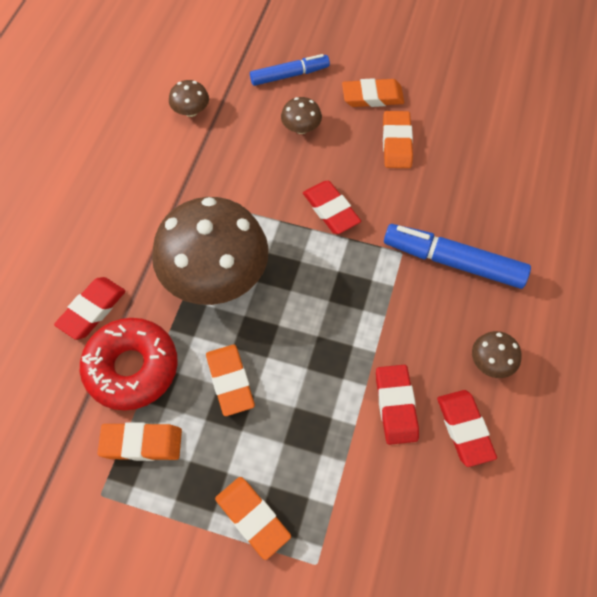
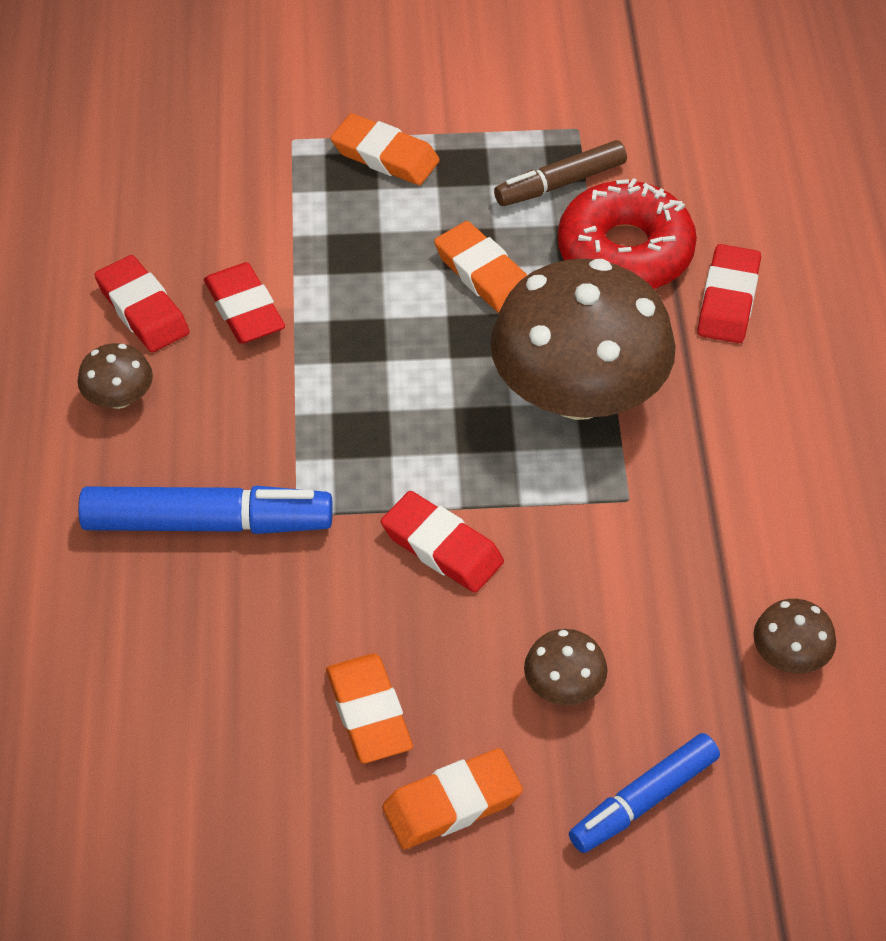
camera: 160 degrees right, 10 degrees down
(141, 443) = (560, 183): orange eraser -> brown marker

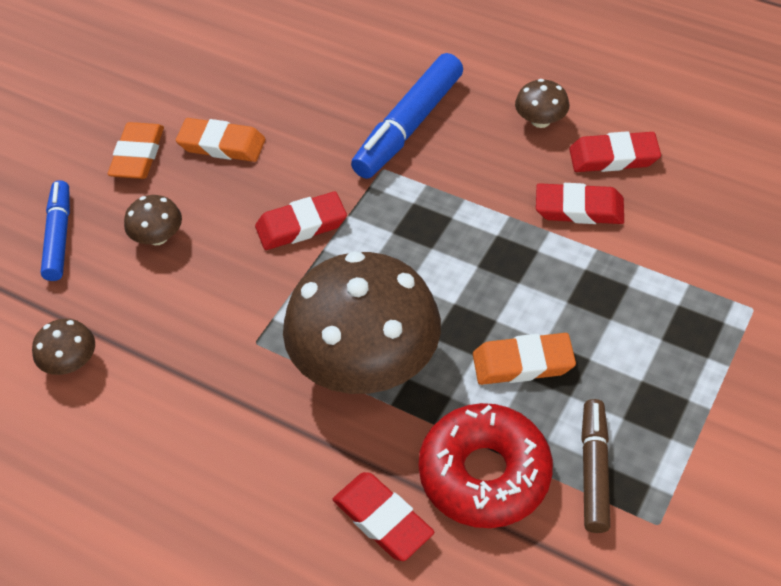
camera: 125 degrees right, 0 degrees up
(385, 156) = (699, 361): orange eraser -> none

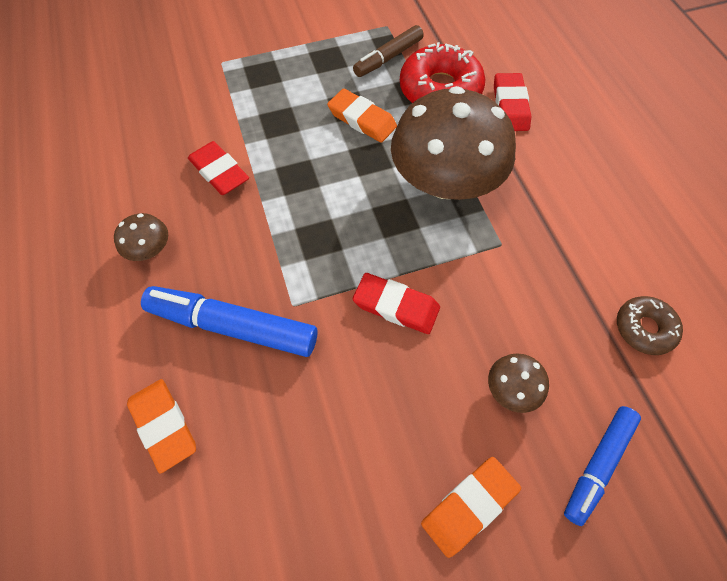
camera: 140 degrees left, 10 degrees up
(71, 362) = (644, 328): brown mushroom -> brown donut
(222, 145) = (387, 446): orange eraser -> orange eraser (164, 425)
(409, 126) = (233, 326): blue marker -> blue marker turned 150 degrees counterclockwise
(613, 157) = (152, 186): red eraser -> none

